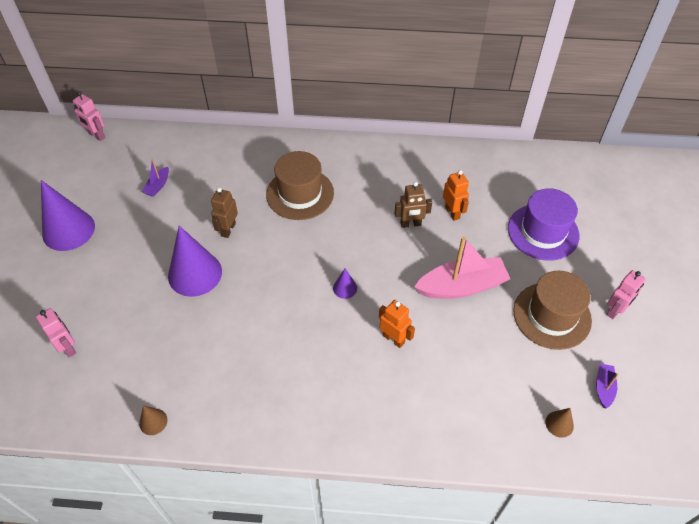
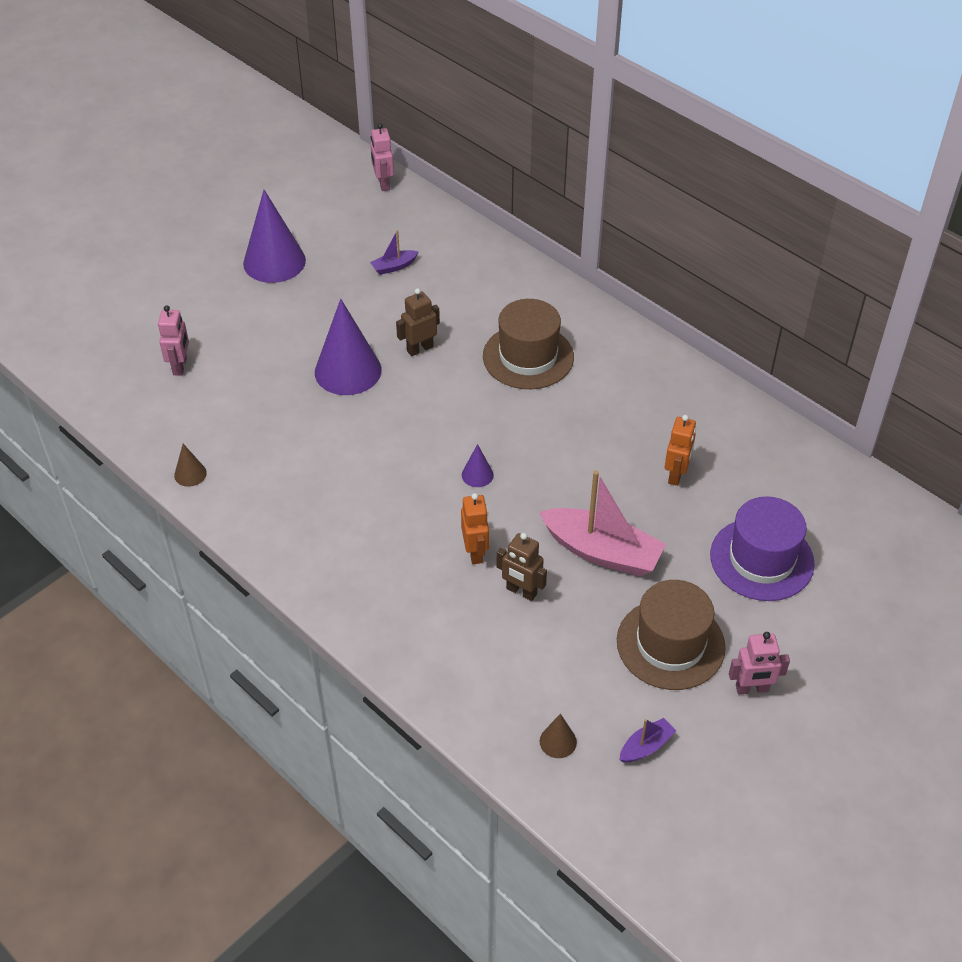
camera: 40 degrees right, 5 degrees down
(410, 224) = (615, 457): brown robot -> brown robot (521, 591)

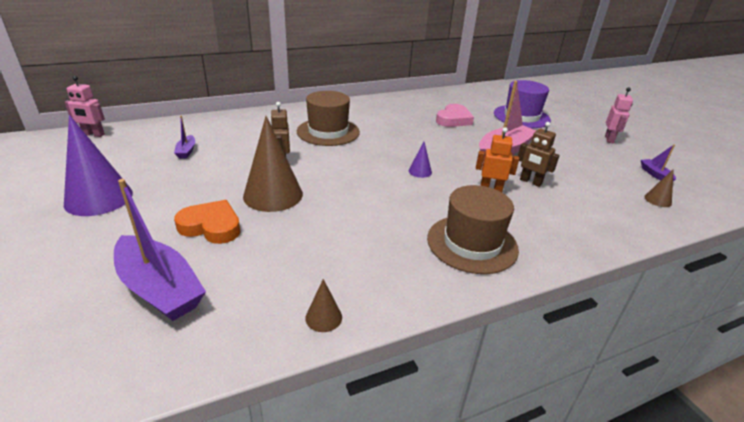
camera: 70 degrees left, 15 degrees down
(180, 366) = (160, 288): pink robot -> purple boat
(272, 354) = (211, 226): none -> orange heart
(348, 371) = (273, 195): purple cone -> brown cone
(521, 591) = (530, 182): brown robot -> brown robot turned 75 degrees clockwise
(670, 644) = (578, 150): brown hat -> brown hat (472, 243)
(676, 475) = (453, 119): orange robot -> pink heart

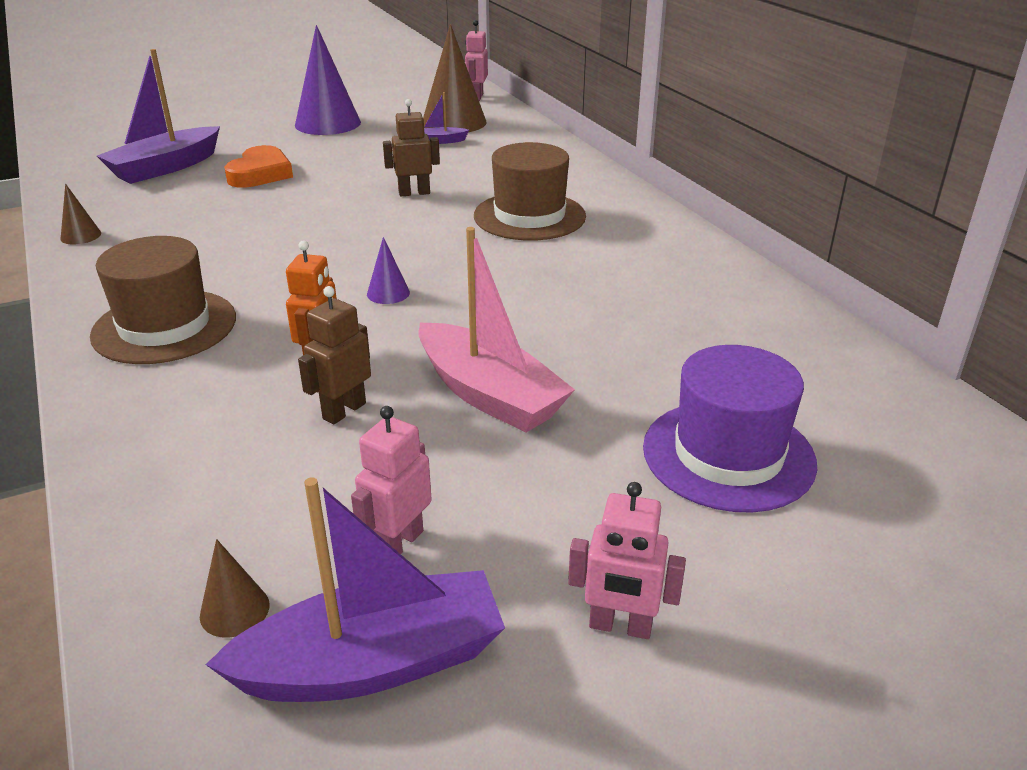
camera: 90 degrees right, 0 degrees up
(273, 195) = (323, 195): brown cone -> brown cone (454, 122)
(453, 119) = (648, 341): pink heart -> none
(602, 170) = (399, 543): none -> pink robot
(655, 174) = (373, 663): purple boat -> purple boat, size x2.16

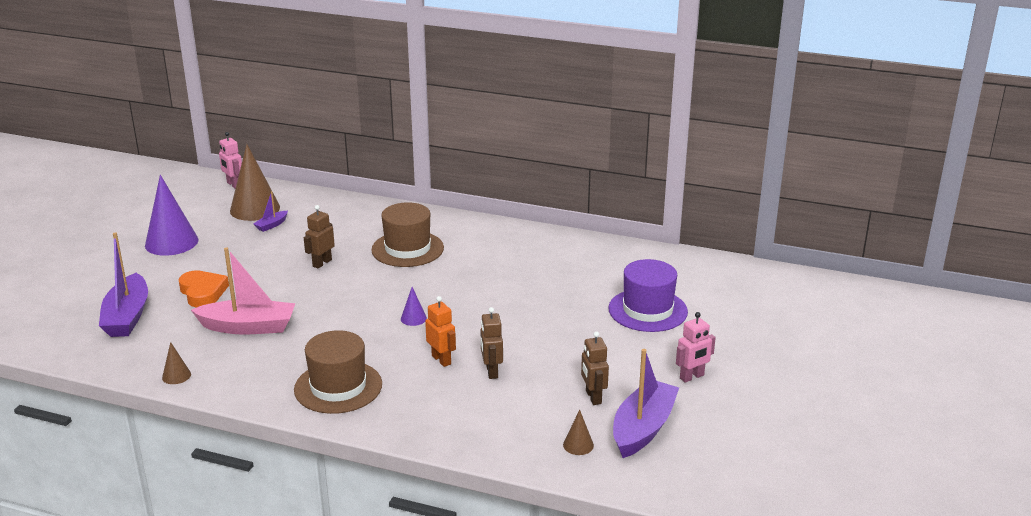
camera: 45 degrees left, 5 degrees down
(399, 543) = (593, 397): pink robot -> brown robot
(489, 394) = (535, 335): pink boat -> pink boat (248, 327)

